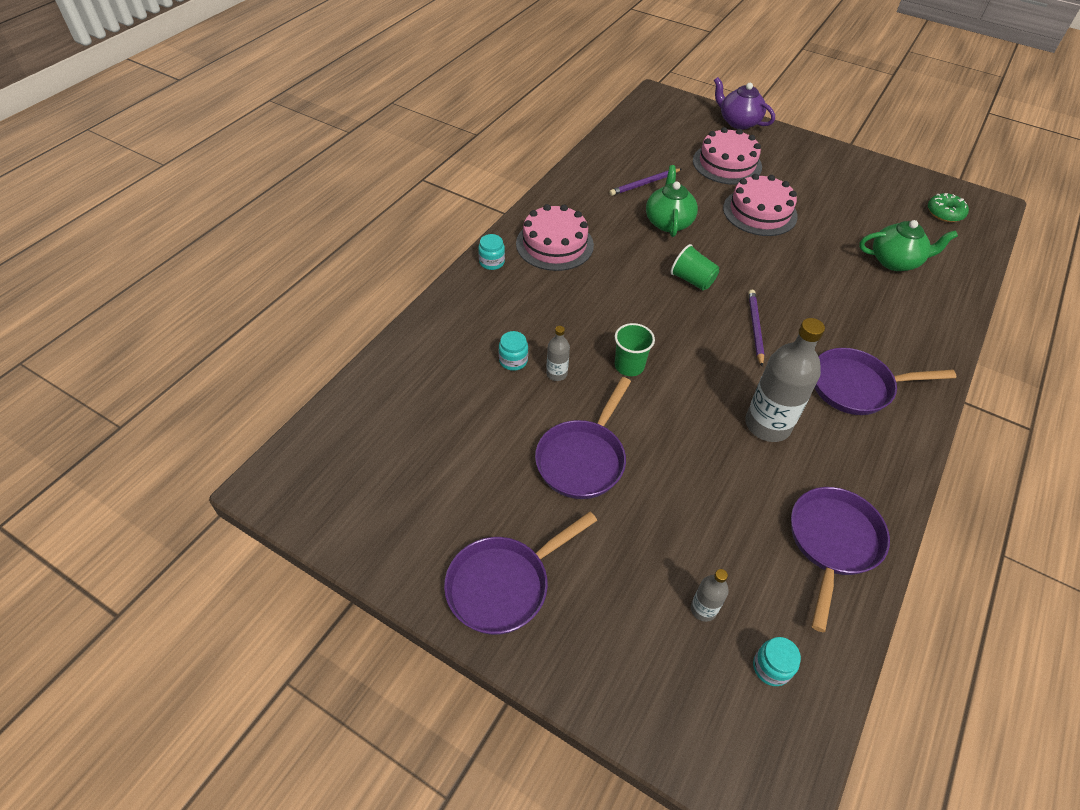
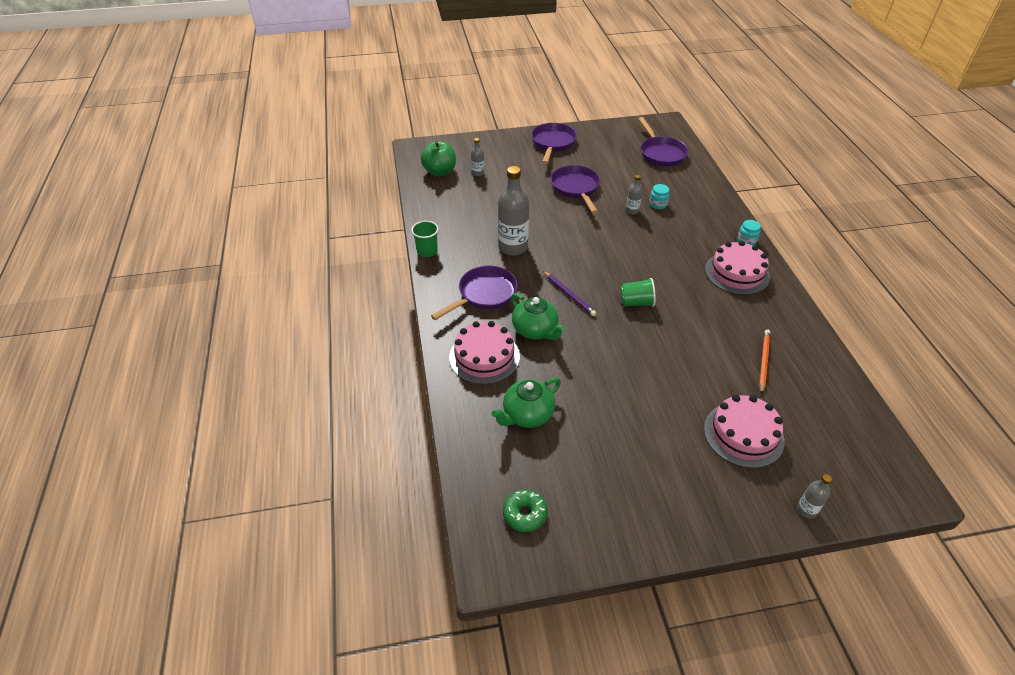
camera: 140 degrees right, 5 degrees down
(629, 366) = (606, 234): green cup -> green cup (427, 251)
(644, 184) = (763, 361): purple pencil -> orange pencil
(668, 222) = (704, 337): green teapot -> green teapot (535, 330)
(738, 122) = (806, 510): purple teapot -> grey bottle
(759, 212) = (661, 394): pink cake -> pink cake (484, 357)
(771, 667) = (440, 172): turquoise jar -> green apple
(832, 543) = (445, 218): purple pan -> purple pan (661, 153)

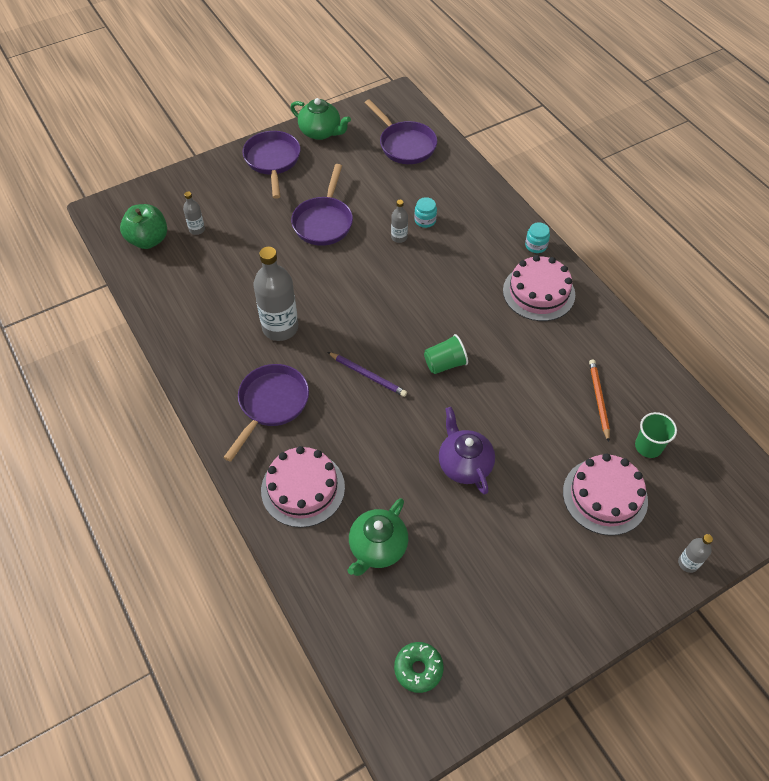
camera: 20 degrees left, 10 degrees up
(427, 251) = (179, 363): green cup -> green cup (648, 446)
(535, 330) = (347, 435): green teapot -> green teapot (321, 132)
(576, 188) = (324, 222): purple pan -> purple pan turned 135 degrees counterclockwise
(625, 376) = (464, 464): none -> purple teapot

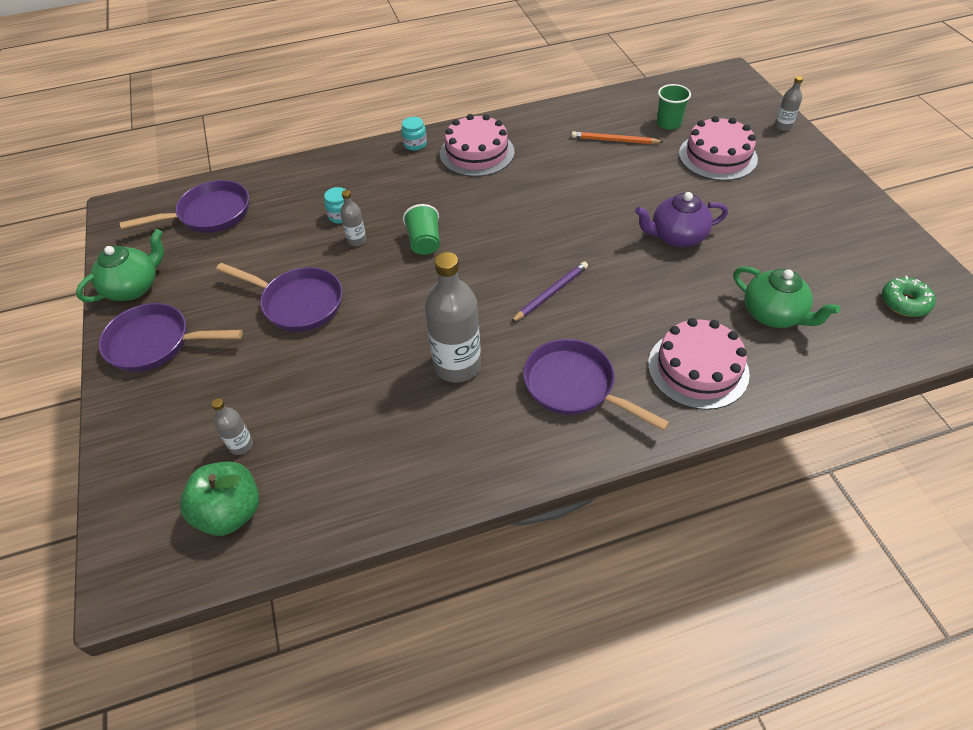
camera: 75 degrees left, 5 degrees down
(445, 364) = (549, 231): green cup -> green cup (424, 242)

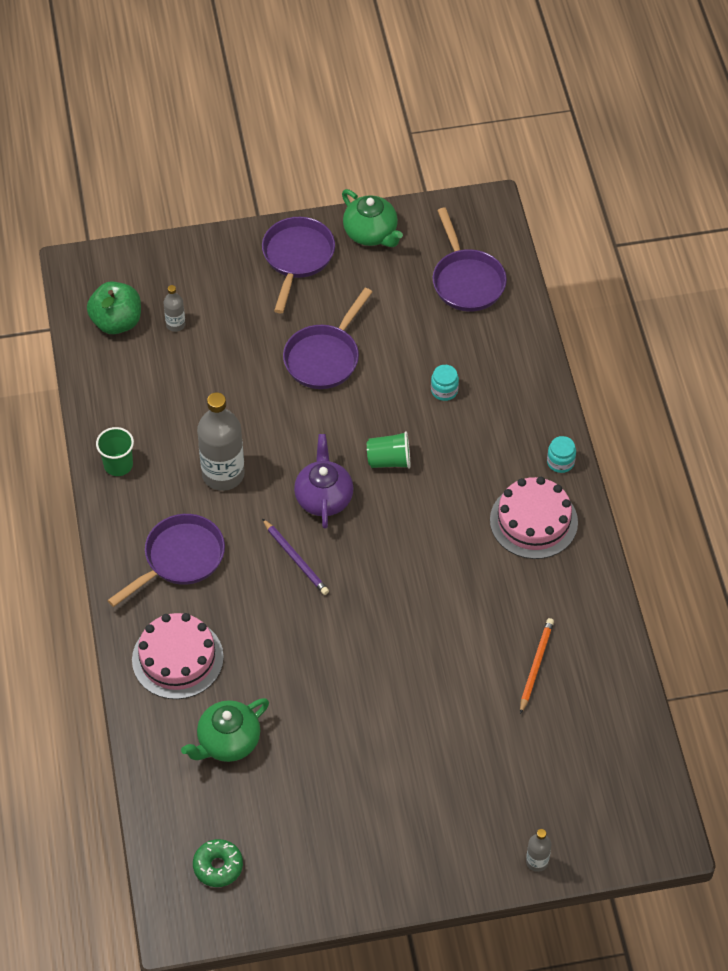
camera: 95 degrees right, 5 degrees up
(357, 240) = (403, 403): grey bottle -> none
(668, 123) = (562, 733): green cup -> green cup (118, 465)
(677, 236) = (355, 687): purple teapot -> purple teapot (323, 497)
(717, 156) = (487, 768): pink cake -> none

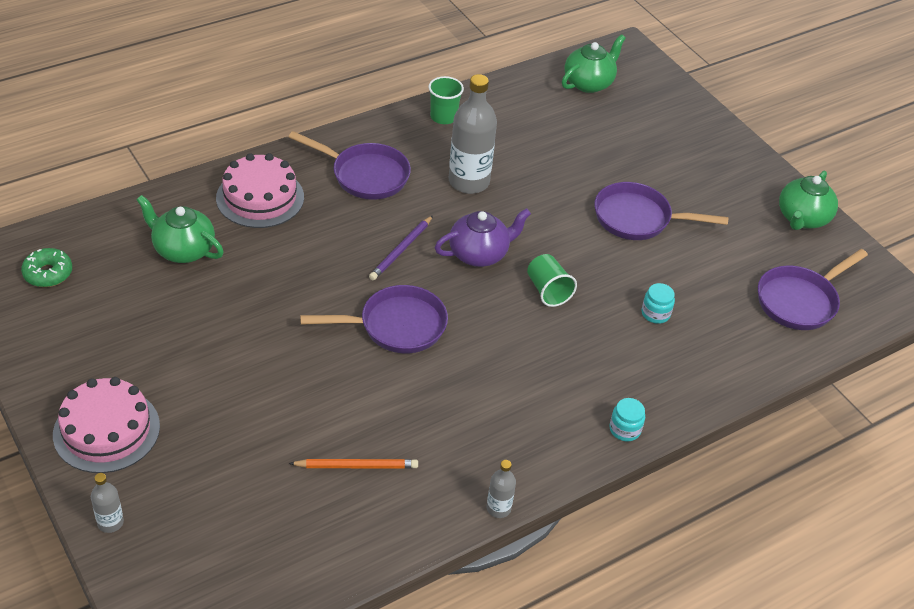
camera: 65 degrees right, 10 degrees down
(117, 322) = (589, 83): green apple -> green teapot
(175, 324) = (609, 117): grey bottle -> grey bottle (498, 508)
(297, 258) = (736, 175): purple pan -> purple pan (396, 326)
(533, 521) = (537, 423): pink cake -> pink cake (106, 430)

